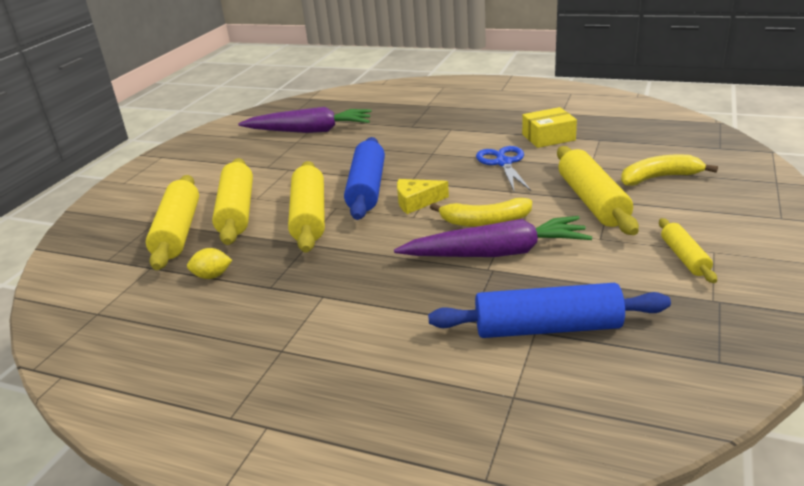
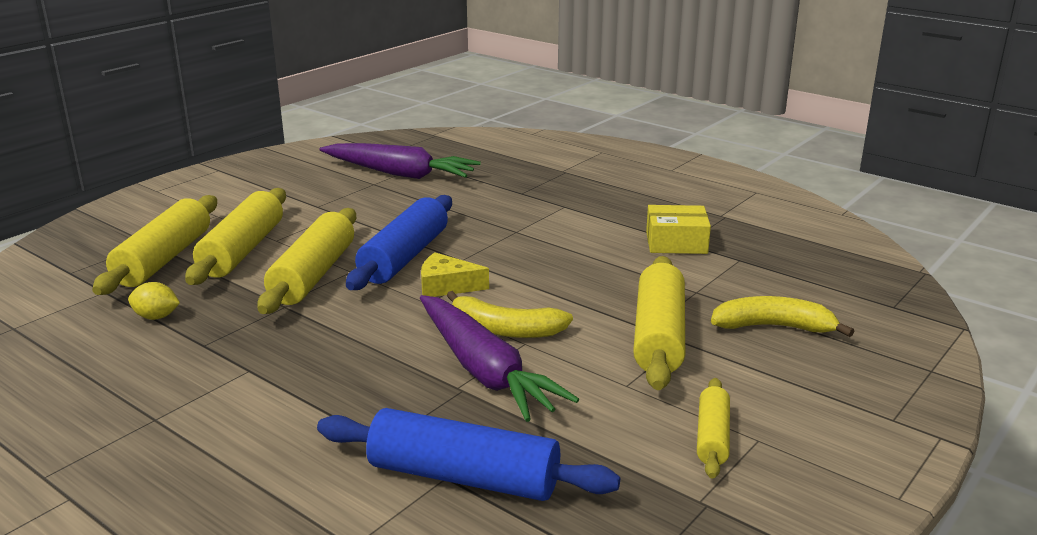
camera: 15 degrees right, 5 degrees down
(496, 253) = (484, 371): purple carrot -> purple carrot turned 45 degrees clockwise
(503, 163) = (591, 262): blue scissors -> none

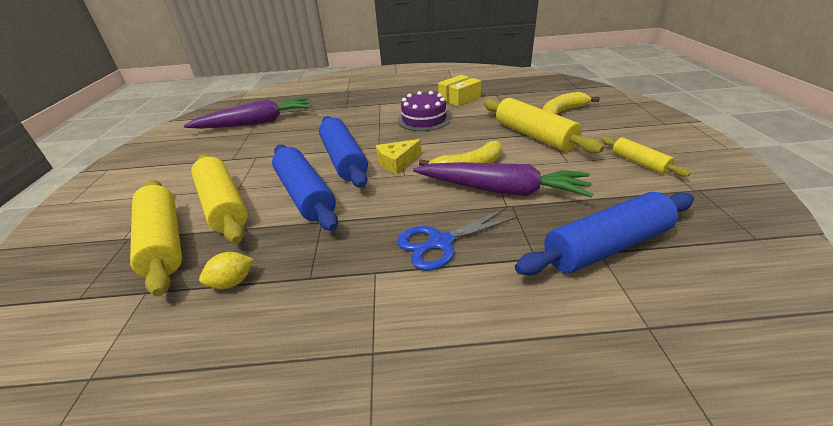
camera: 40 degrees left, 10 degrees up
(313, 275) = (305, 195): yellow rolling pin -> blue rolling pin
(335, 380) = (440, 243): none -> blue scissors
(573, 250) = (424, 119): none -> purple cake

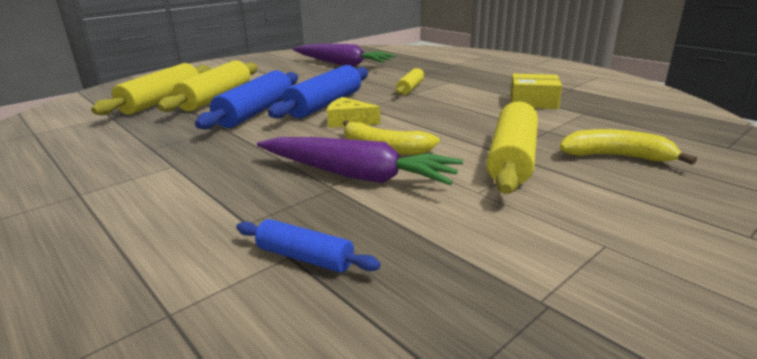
camera: 50 degrees right, 10 degrees down
(232, 282) = (132, 131): yellow lemon -> none
(424, 119) = (451, 104): purple cake -> none
(440, 243) = (234, 175): blue scissors -> none
(501, 190) = (356, 175): purple carrot -> purple carrot turned 45 degrees counterclockwise
(606, 246) = (305, 257): blue rolling pin -> blue rolling pin, size x0.55
(639, 162) = (557, 239): yellow rolling pin -> yellow rolling pin (410, 88)

